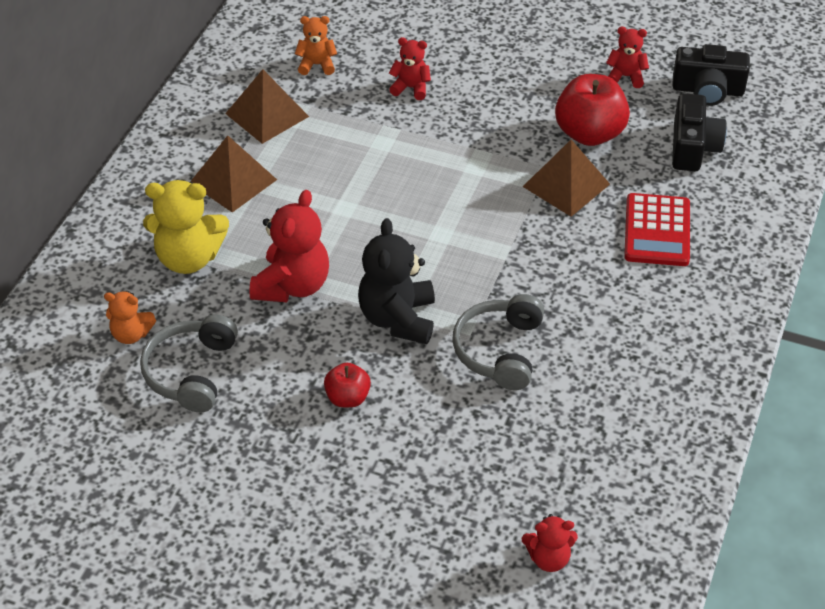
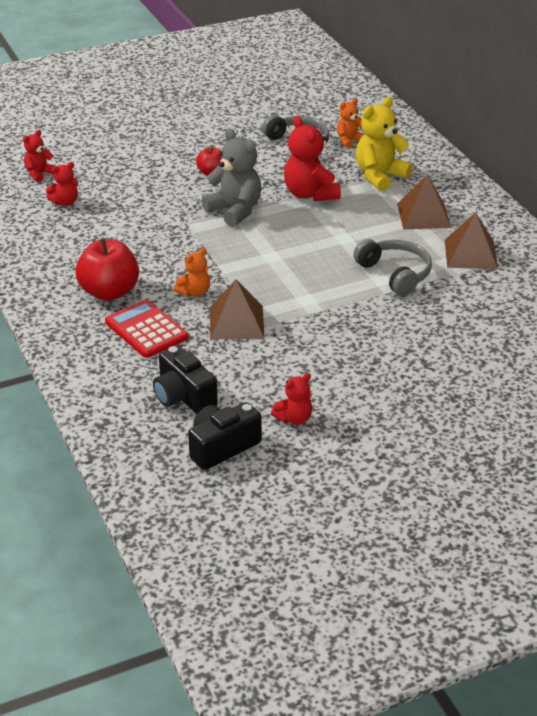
camera: 135 degrees right, 10 degrees down
(317, 65) = (498, 297): orange teddy bear -> orange teddy bear (194, 292)
(398, 319) = (235, 211): black teddy bear -> grey teddy bear
(411, 88) = (419, 319): red teddy bear -> red teddy bear (65, 202)
(499, 350) = (163, 226): grey headphones -> grey headphones (395, 274)
(589, 133) = (265, 362): red apple -> red apple (109, 292)

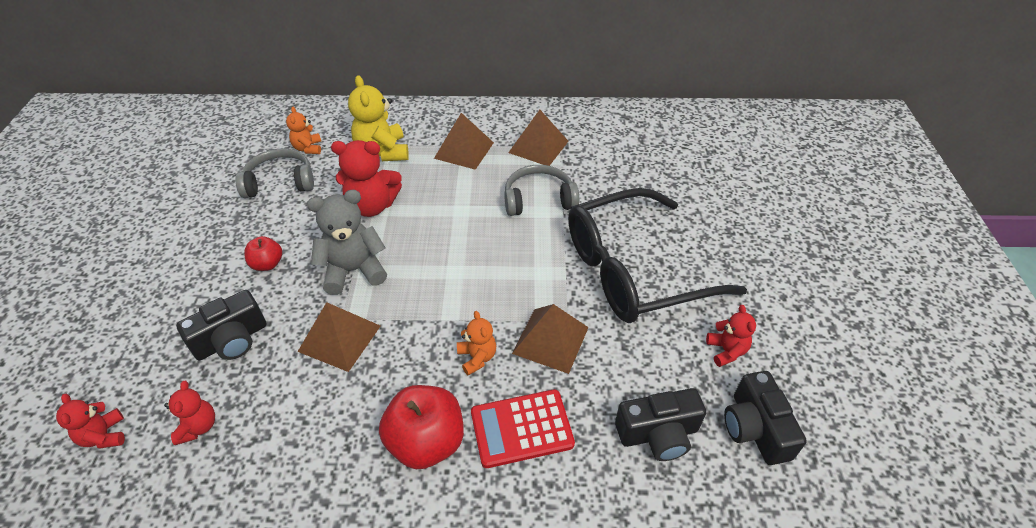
camera: 65 degrees left, 10 degrees up
(136, 186) = (232, 340): none -> black camera
(168, 228) = (339, 338): none -> brown pyramid
(350, 348) = (634, 270): none -> black glasses

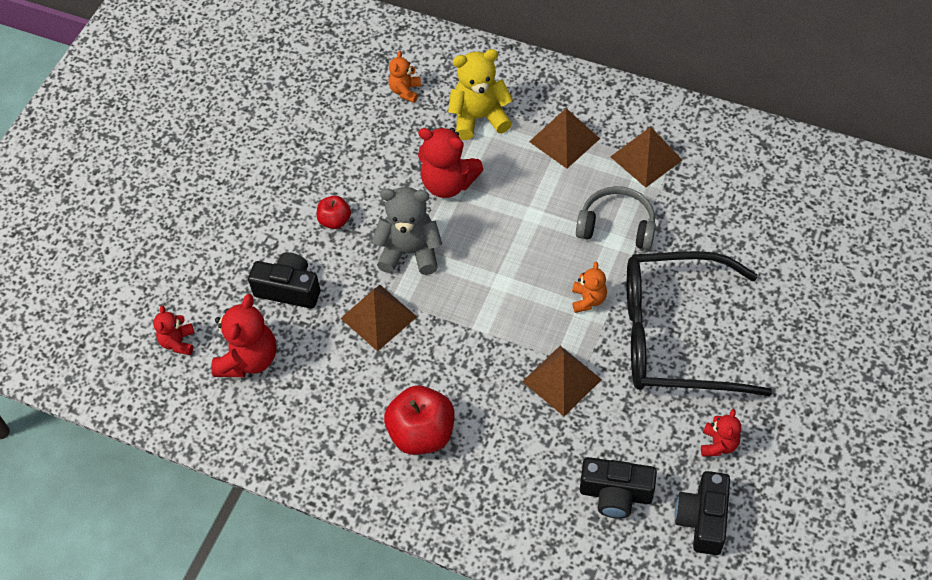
camera: 25 degrees right, 10 degrees up
(198, 426) = (248, 359): red teddy bear -> red teddy bear, size x1.79
(232, 340) = (289, 289): black camera -> black camera turned 150 degrees counterclockwise
(280, 182) = (367, 127): grey headphones -> none
(383, 152) = (479, 118): yellow teddy bear -> yellow teddy bear turned 75 degrees clockwise
(477, 357) = (490, 375): orange teddy bear -> orange teddy bear (588, 300)
(521, 428) = (503, 449): red calculator -> none

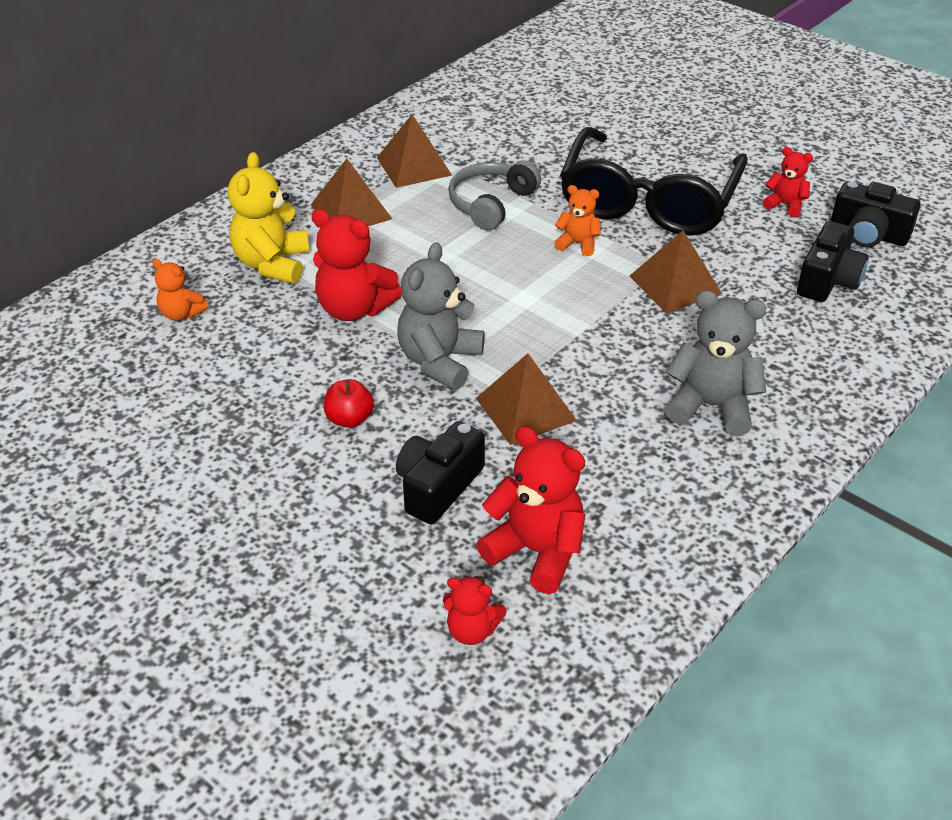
camera: 75 degrees left, 15 degrees down
(422, 433) = (711, 406): red apple -> grey teddy bear
(448, 183) = (354, 309): red teddy bear -> red teddy bear turned 75 degrees clockwise

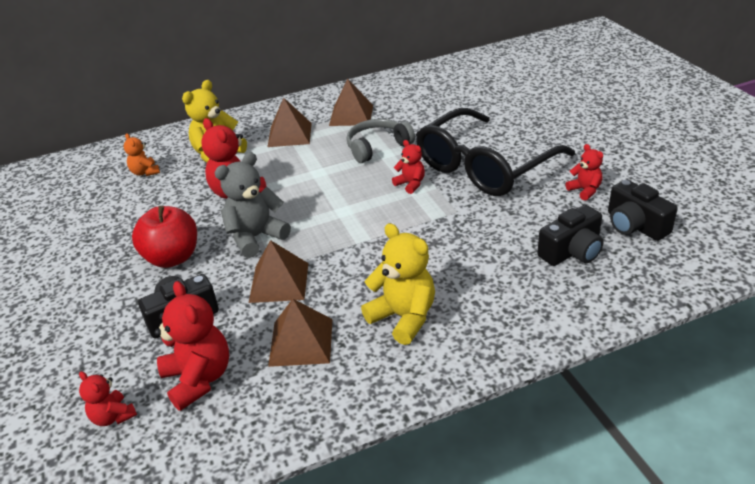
camera: 30 degrees right, 5 degrees down
(349, 419) = (172, 258): red apple -> red apple, size x1.83
(578, 244) = (410, 184): orange teddy bear -> red teddy bear
(675, 284) = (453, 226): brown pyramid -> brown pyramid (301, 342)
(711, 406) = (403, 317): grey teddy bear -> yellow teddy bear

